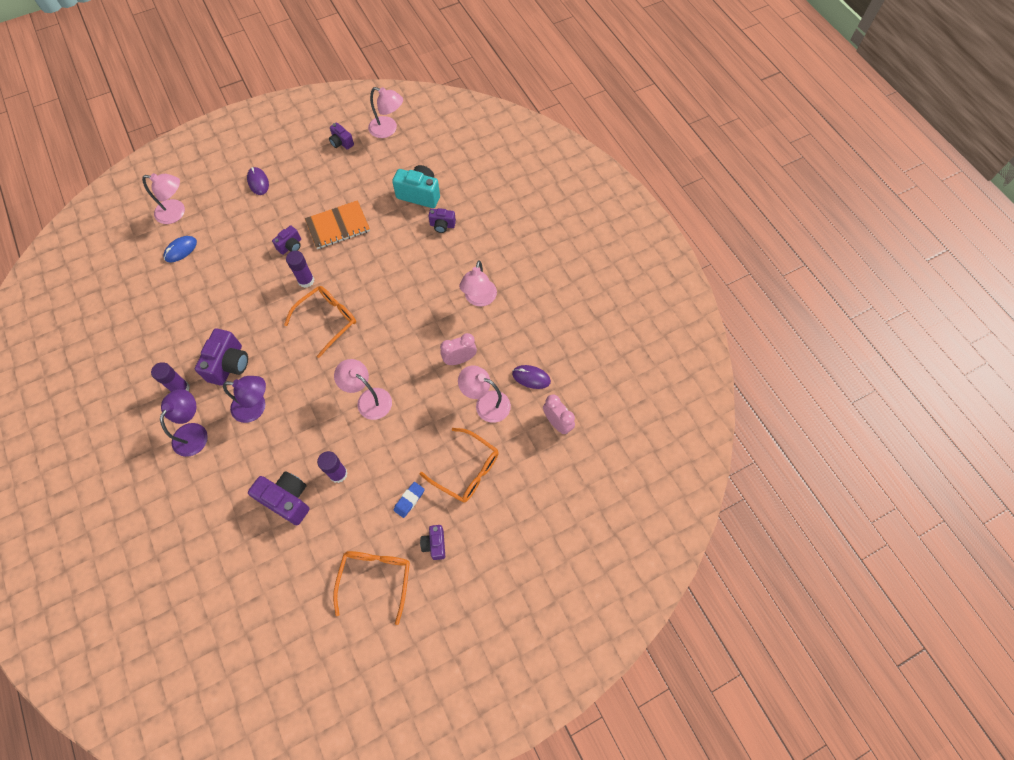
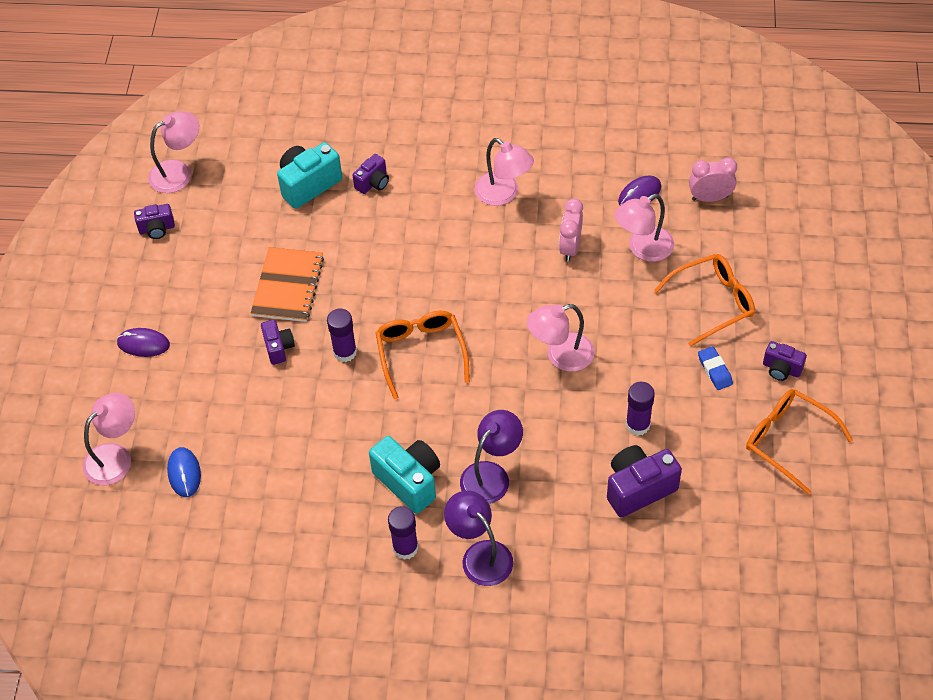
camera: 55 degrees left, 10 degrees down
(229, 365) = (409, 481): purple camera -> turquoise camera

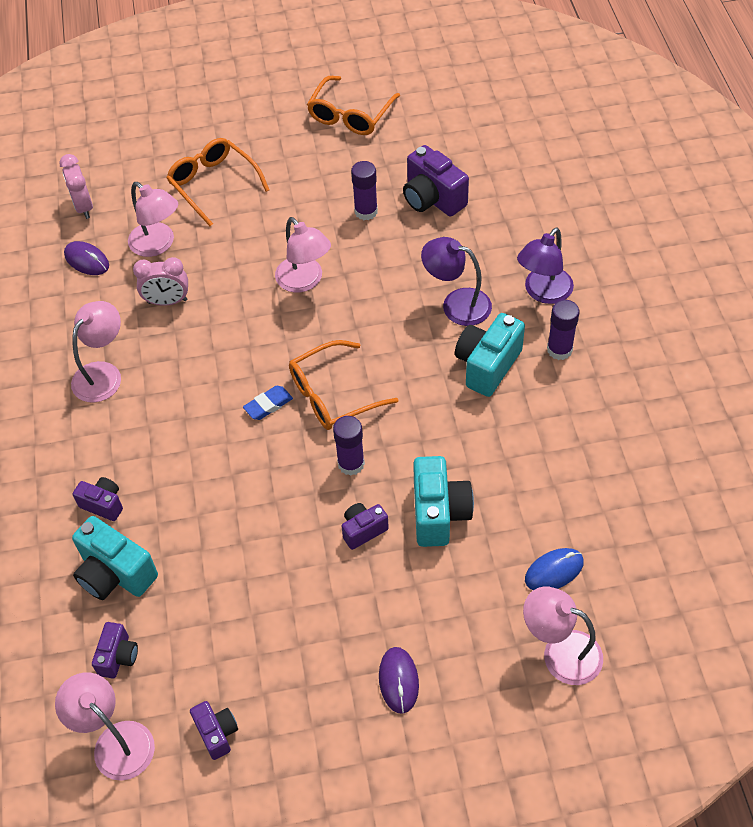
camera: 105 degrees left, 0 degrees up
(272, 404) = (439, 513): none -> turquoise camera
(287, 286) = (275, 548): orange notebook -> none
(714, 370) = (290, 171): blue eraser -> blue eraser (268, 405)
(781, 369) = (277, 129): purple camera -> purple camera (118, 657)

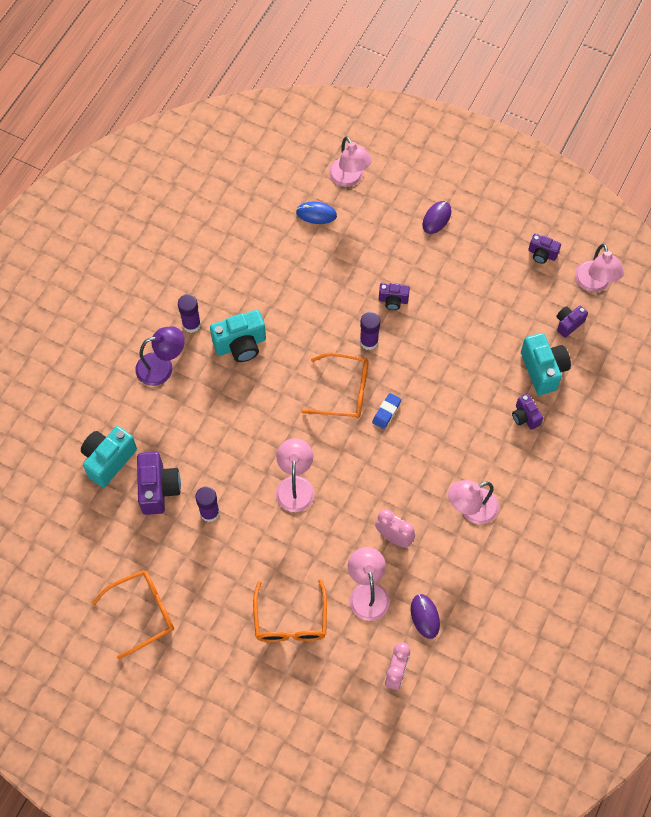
camera: 145 degrees left, 10 degrees up
(217, 733) = (542, 254): purple camera -> purple camera turned 75 degrees counterclockwise
(268, 405) = (386, 412): blue eraser -> blue eraser turned 60 degrees counterclockwise
(439, 513) = (346, 281): turquoise camera -> turquoise camera (108, 460)
(456, 304) = (219, 398): purple lamp -> none

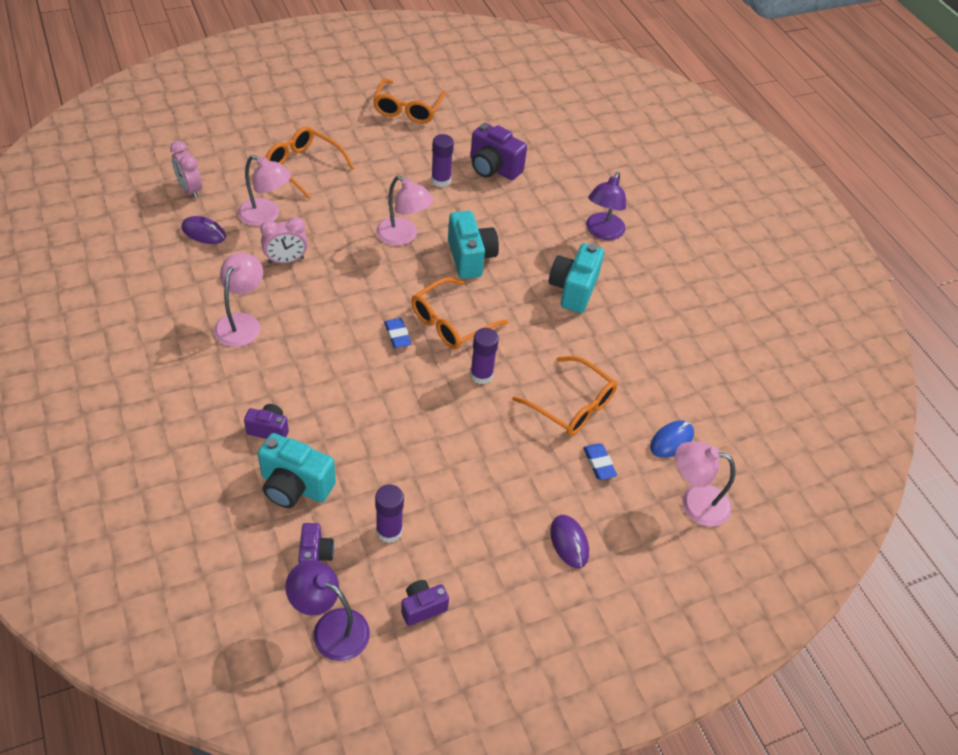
camera: 125 degrees right, 15 degrees down
(108, 460) = (548, 159): turquoise camera -> turquoise camera (470, 258)
(191, 324) = (627, 273): purple glue stick -> purple glue stick (389, 531)
(342, 279) = (572, 405): none -> orange glasses
(370, 238) = (599, 463): none -> blue eraser
(393, 300) = (506, 426): purple camera -> none
(594, 284) = (331, 628): pink lamp -> purple lamp

